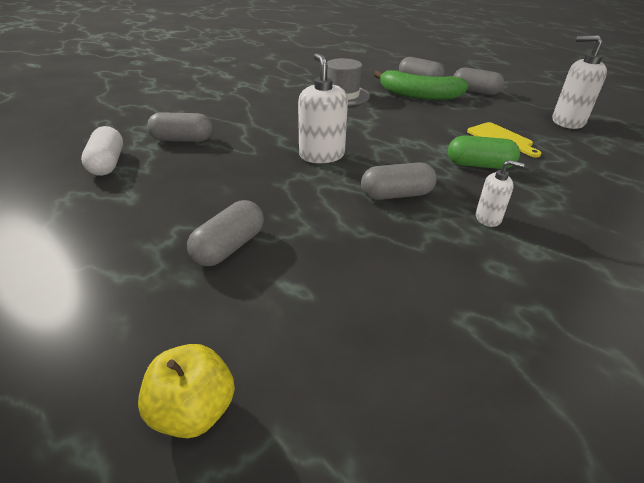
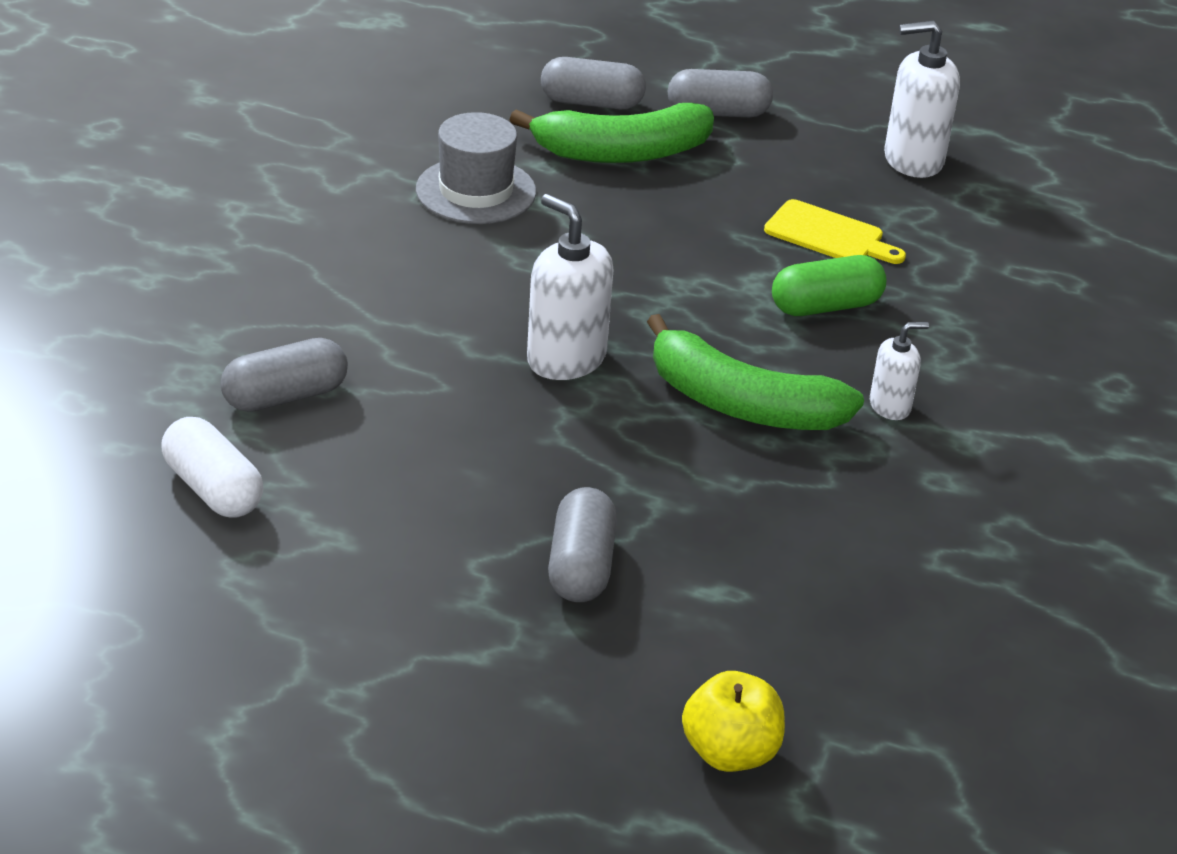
camera: 30 degrees left, 0 degrees up
(396, 195) = (741, 404): grey capsule -> green banana

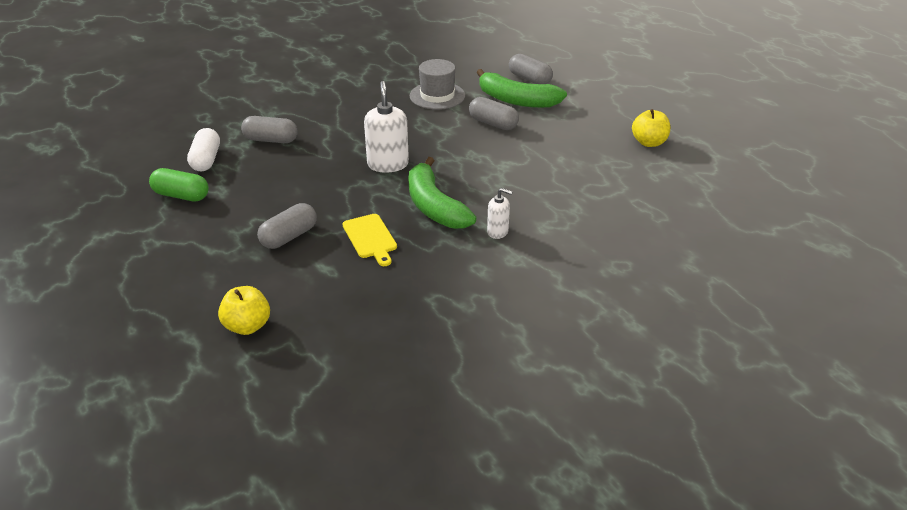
camera: 40 degrees right, 0 degrees up
(718, 113) = (580, 98): grey capsule -> grey capsule (493, 123)
(826, 306) = (524, 184): green capsule -> green capsule (181, 195)
(829, 235) = (565, 158): yellow cutting board -> yellow cutting board (370, 238)
(913, 160) = (649, 142): white soap dispenser -> yellow apple

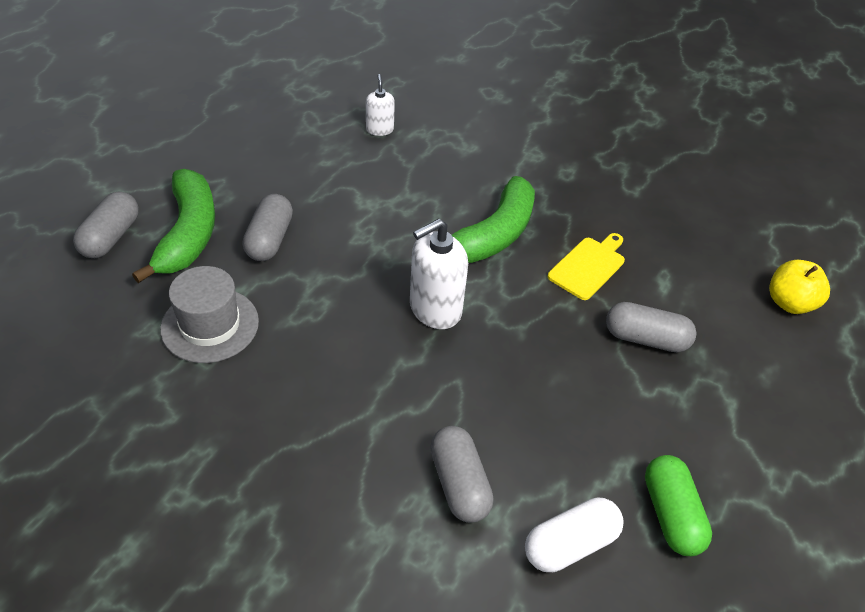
camera: 120 degrees left, 10 degrees up
(498, 232) = (500, 175): white soap dispenser -> white soap dispenser (379, 129)
(649, 142) = (251, 105): yellow apple -> none

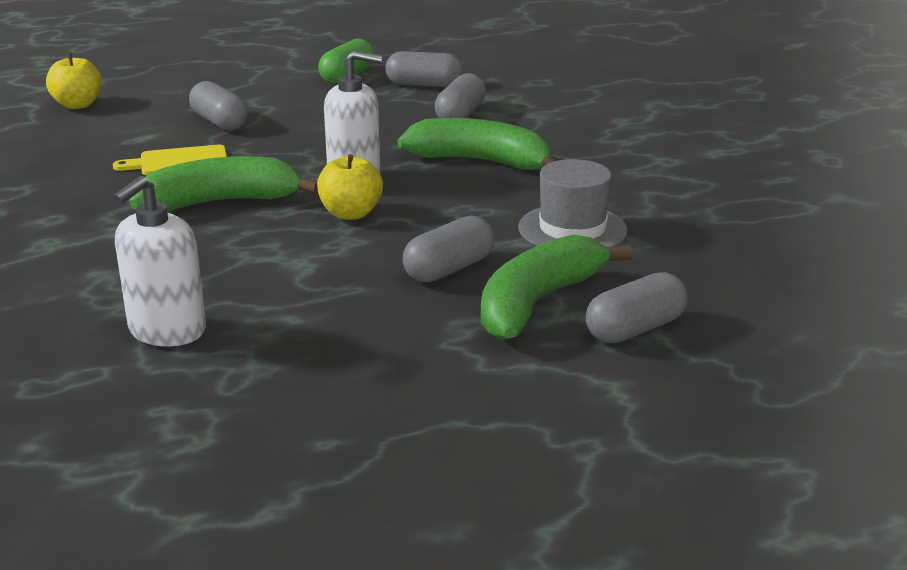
camera: 140 degrees left, 20 degrees down
(358, 393) = (481, 161): none -> green banana
(379, 129) = (167, 331): white soap dispenser -> white soap dispenser, size x1.77
(391, 265) = (351, 214): none -> yellow apple
(570, 544) = (423, 85): white capsule -> grey capsule

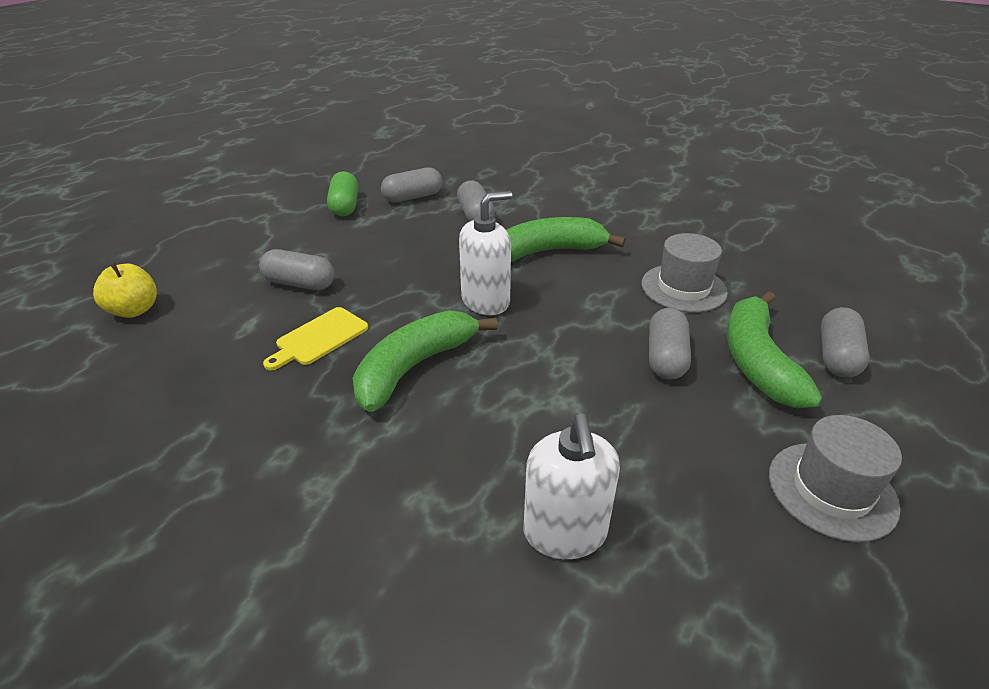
camera: 35 degrees left, 10 degrees up
(351, 214) = (529, 335): yellow apple -> none
(428, 399) = (831, 490): none -> grey hat

